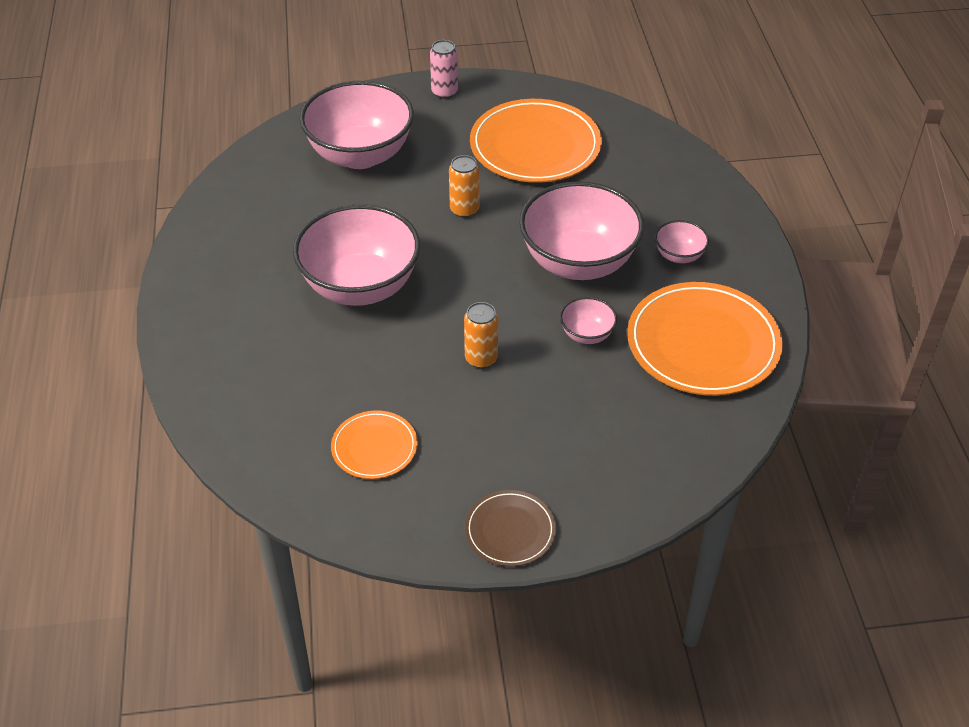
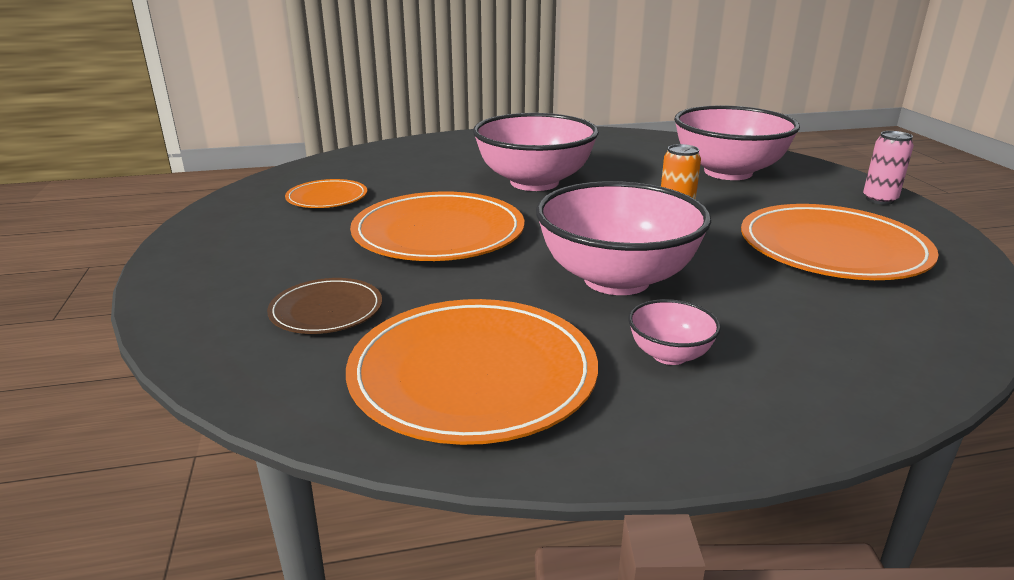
camera: 85 degrees right, 20 degrees down
(481, 358) = (438, 233): orange can -> orange plate
(510, 530) = (194, 254): brown plate -> brown plate (326, 310)
(587, 334) = (482, 287): pink bowl -> none

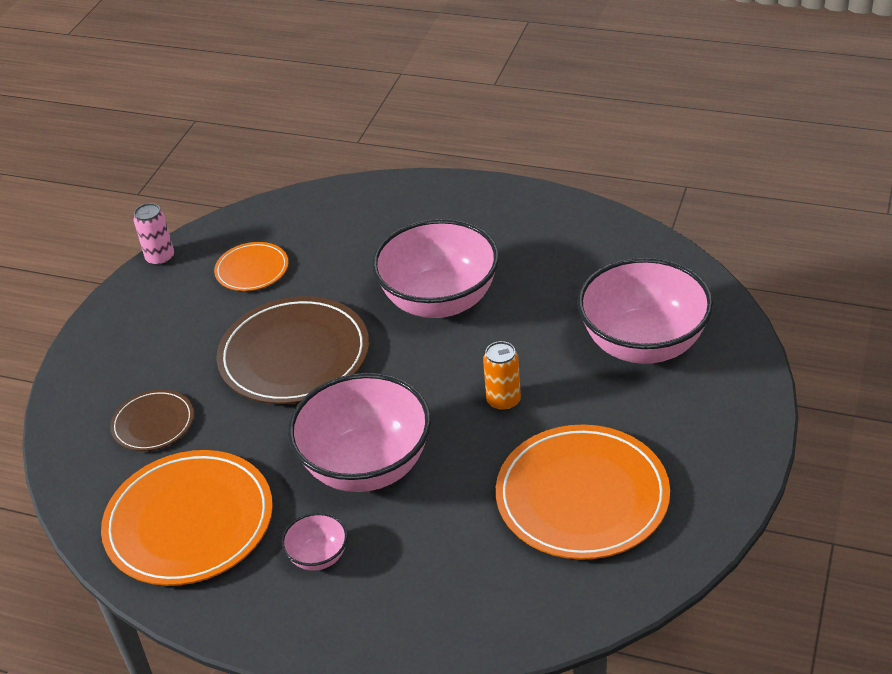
camera: 35 degrees right, 15 degrees up
(438, 233) = (294, 355): orange plate -> brown plate
(879, 199) = (733, 444): pink can -> pink can (160, 258)

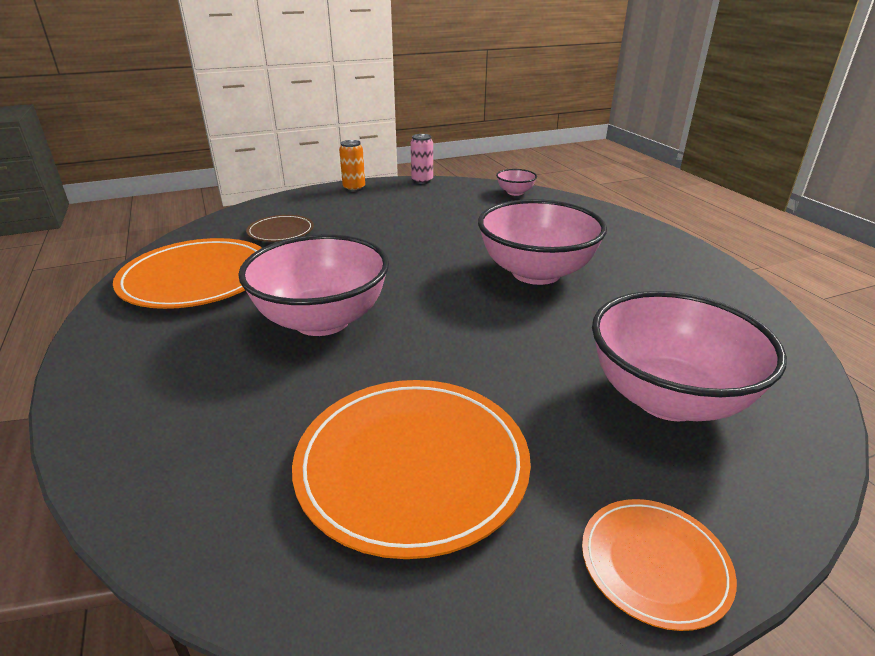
camera: 45 degrees right, 10 degrees down
(252, 269) = (455, 205): orange plate -> orange plate (654, 564)
(294, 355) = (400, 246): brown plate -> none
(318, 556) = (198, 344): pink bowl -> pink bowl (515, 192)
(503, 401) = (476, 351): orange can -> orange can (354, 188)

